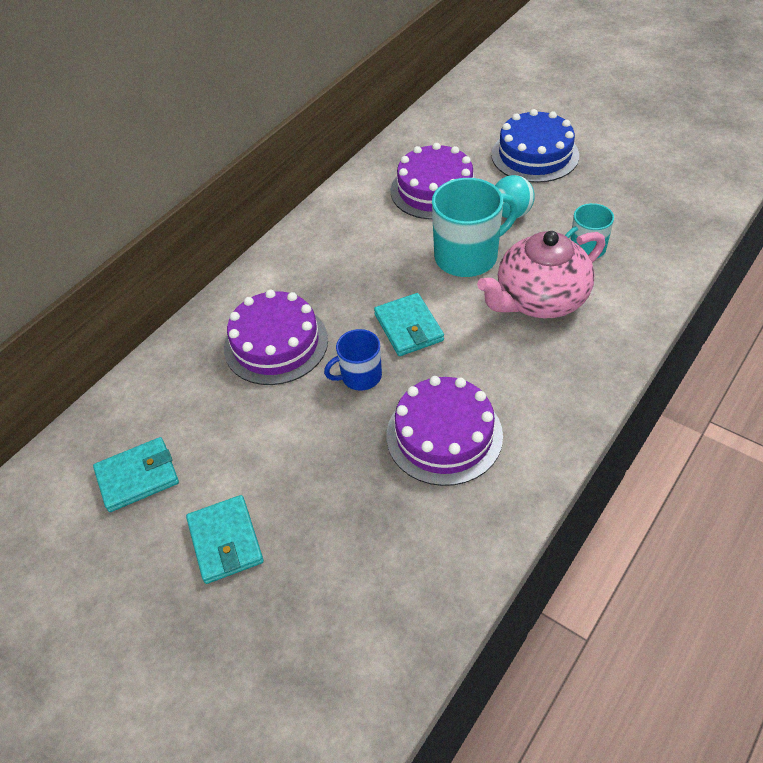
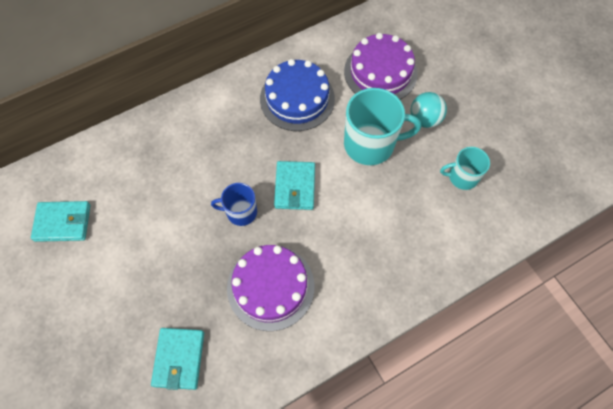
camera: 20 degrees right, 15 degrees up
(225, 541) = (92, 298): turquoise wallet -> turquoise wallet (179, 359)
(276, 344) = (199, 158): purple cake -> none
(535, 155) = (475, 72): blue cake -> blue cake (297, 98)
(539, 300) = (400, 206): pink teapot -> none

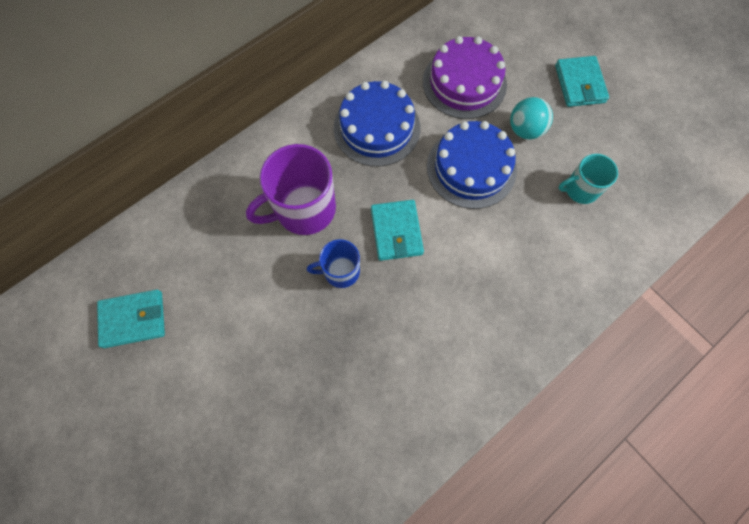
camera: 10 degrees left, 5 degrees up
(179, 359) = (306, 457): turquoise wallet -> turquoise wallet (579, 84)
(221, 156) = (304, 209): none -> purple mug
(270, 287) = (394, 353): purple cake -> none
(371, 144) = (471, 168): turquoise mug -> blue cake

